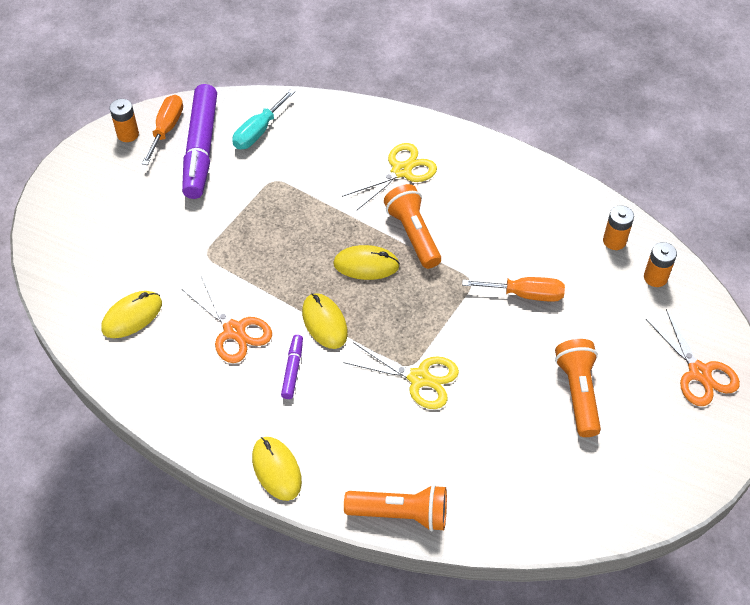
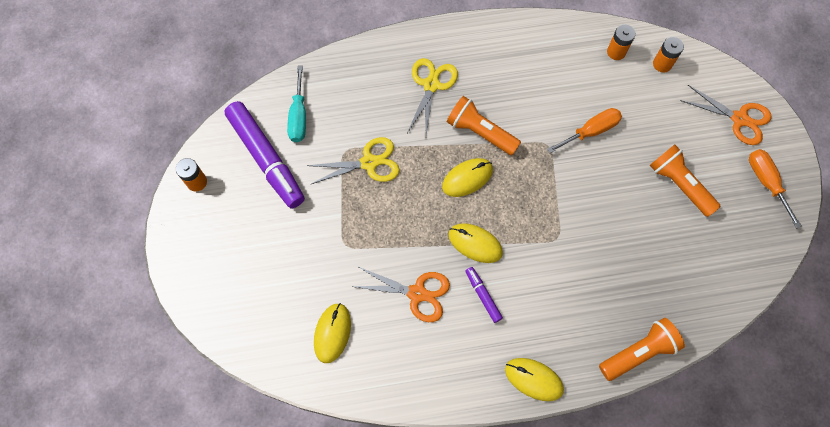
camera: 35 degrees left, 15 degrees up
(166, 129) = (224, 158): orange screwdriver -> orange screwdriver (766, 182)
(420, 378) = (572, 243): yellow scissors -> yellow scissors (369, 162)

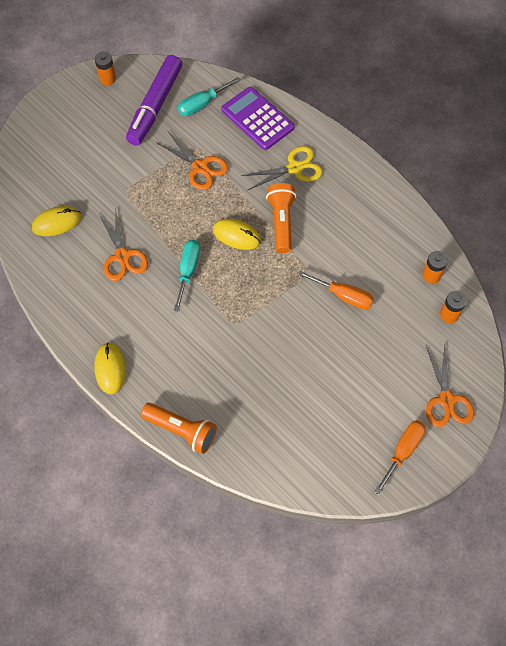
camera: 55 degrees right, 5 degrees down
(353, 81) = (257, 119): none -> purple calculator
(369, 162) = (200, 167): yellow scissors -> orange scissors
(475, 243) = (188, 270): yellow mouse -> turquoise screwdriver
(483, 295) = (151, 299): purple marker -> none
(679, 184) = (348, 385): orange flashlight -> none

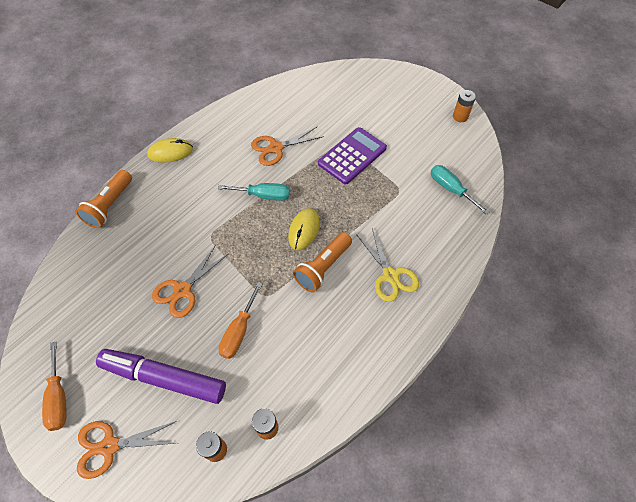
camera: 85 degrees right, 5 degrees down
(57, 222) = (305, 103): yellow mouse -> none
(155, 106) = (439, 153): purple marker -> purple marker (164, 378)
(200, 167) = (376, 194): orange scissors -> orange scissors (182, 290)
(257, 119) = (445, 237): purple calculator -> purple calculator (352, 156)
(281, 222) = (323, 267): orange flashlight -> orange flashlight turned 135 degrees clockwise
(403, 451) = (59, 398): orange screwdriver -> orange screwdriver turned 45 degrees clockwise

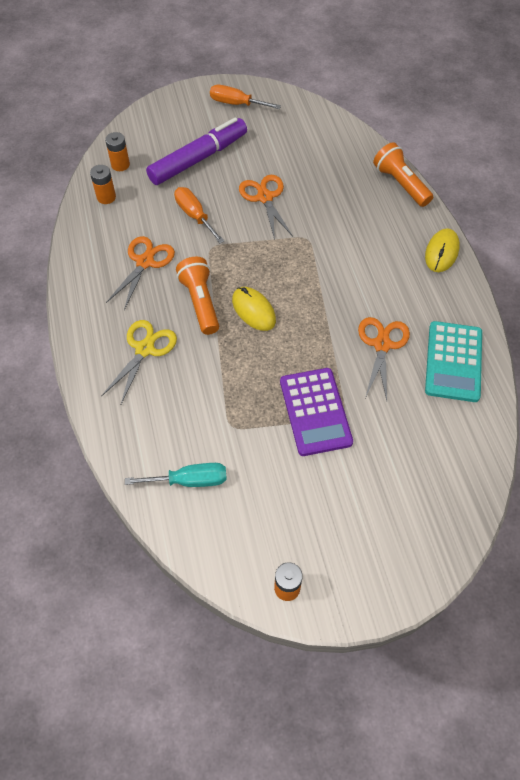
camera: 125 degrees right, 0 degrees up
(109, 446) = (177, 116): orange scissors -> orange scissors (145, 262)
(261, 111) = (453, 361): none -> turquoise calculator
(264, 195) = (322, 300): turquoise screwdriver -> none
(390, 276) = (145, 349): yellow scissors -> yellow scissors turned 105 degrees clockwise

